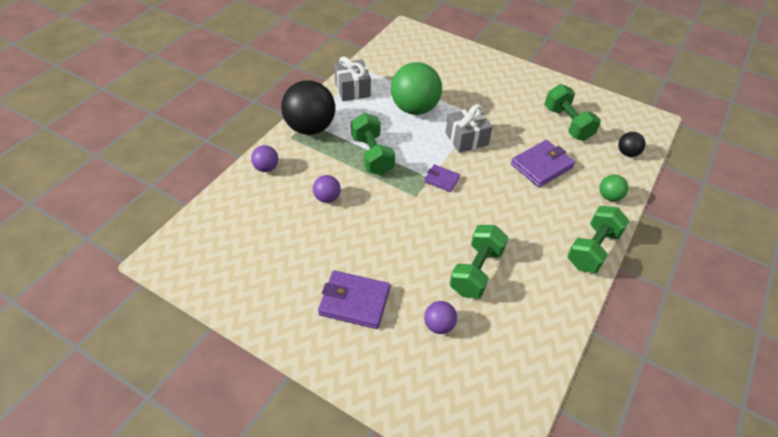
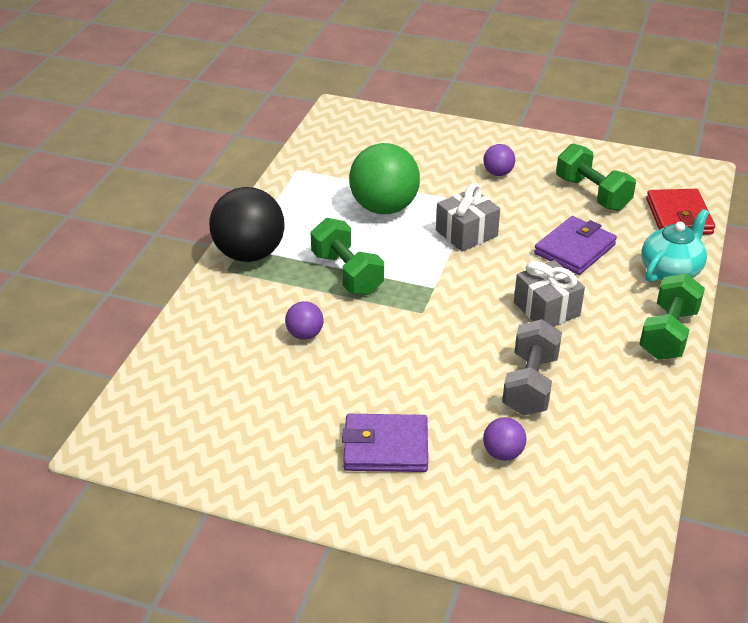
camera: 10 degrees left, 10 degrees down
(266, 168) = (207, 313): purple ball -> purple ball (498, 173)
(352, 89) = (291, 197): grey gift -> grey gift (546, 309)
(441, 180) = (450, 287): purple wallet -> none
(476, 271) = (530, 384): green dumbbell -> grey dumbbell
(609, 196) = (671, 270): green ball -> turquoise teapot
(627, 153) = (679, 216): black ball -> red wallet

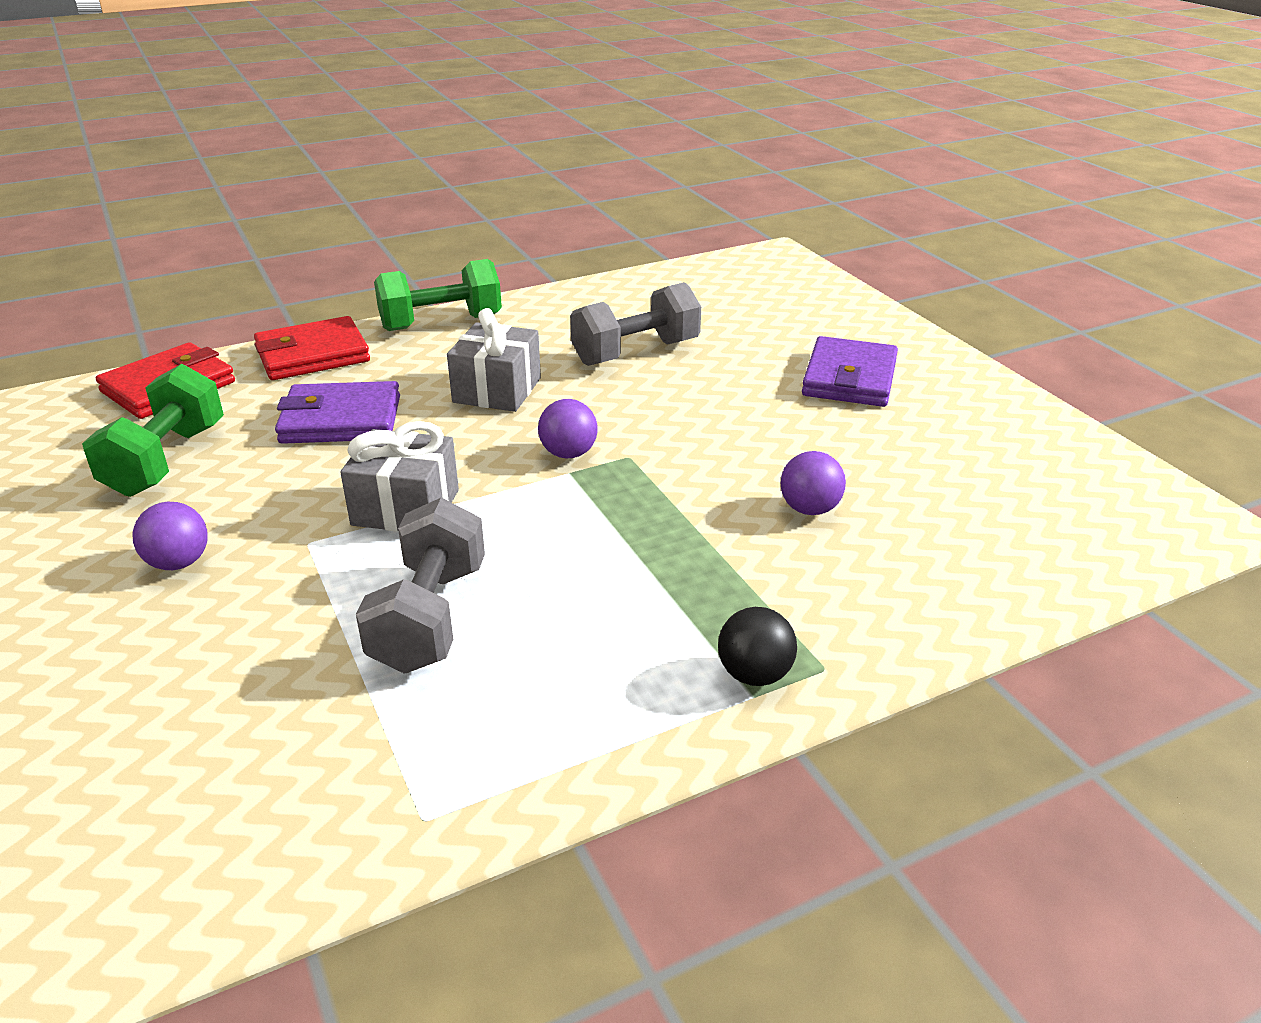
camera: 135 degrees left, 5 degrees down
(249, 254) = (754, 674): black ball -> black ball, size x0.47
(347, 273) = (647, 550): green dumbbell -> none
(384, 207) = (429, 617): green ball -> grey dumbbell
(385, 447) = (849, 378): purple wallet -> purple wallet turned 60 degrees clockwise
(503, 453) = (745, 330): purple ball -> purple ball (568, 453)
(671, 270) = (312, 355): turquoise teapot -> red wallet

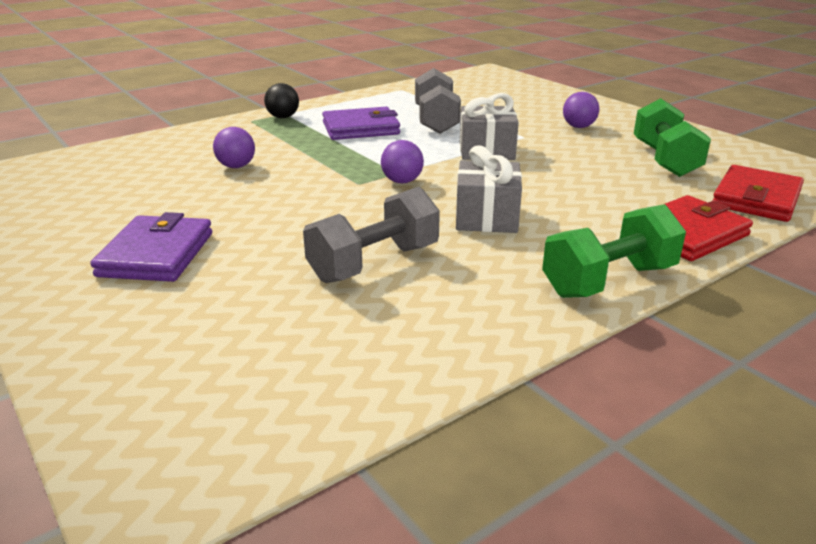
camera: 170 degrees right, 5 degrees down
(341, 420) = (586, 188): purple wallet -> purple wallet (361, 128)

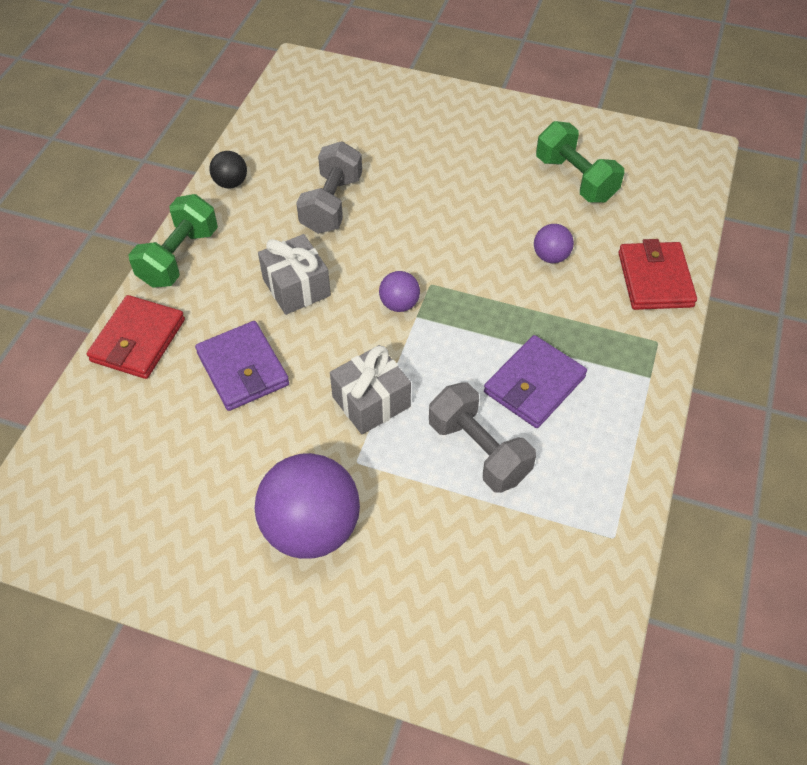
camera: 145 degrees right, 25 degrees up
(156, 254) = (464, 150): purple wallet -> purple wallet (243, 369)
(283, 117) = (638, 366): black ball -> black ball (231, 183)
(578, 127) = (311, 528): purple ball -> purple ball, size x2.11
(665, 160) = (185, 480): green dumbbell -> green dumbbell (575, 179)
(756, 199) = (85, 433): red wallet -> red wallet (655, 279)

